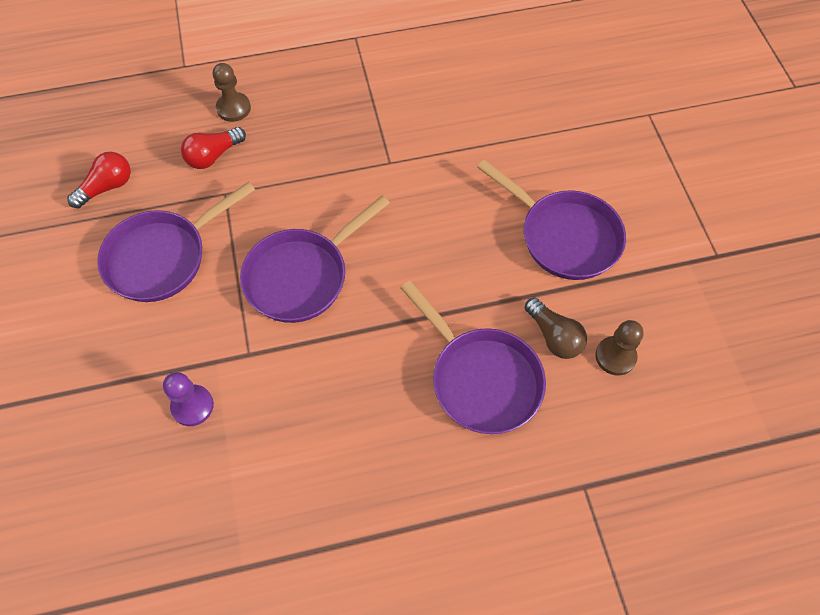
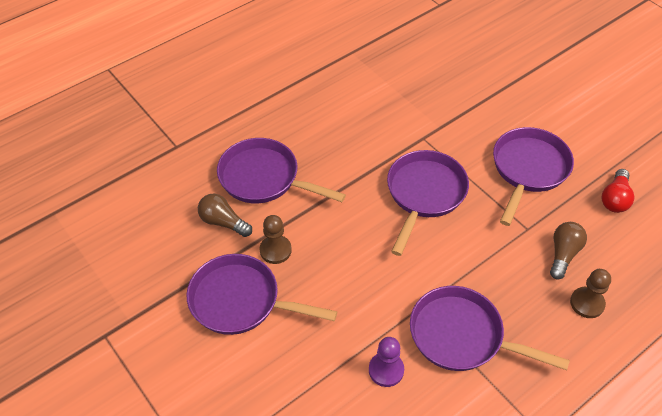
camera: 155 degrees right, 10 degrees down
(192, 406) = (434, 102): purple pawn -> purple pawn (386, 370)
(213, 156) = (563, 254): red light bulb -> brown light bulb
(366, 125) = (462, 336): none -> purple pan
(615, 356) = (174, 225): brown pawn -> brown pawn (275, 250)

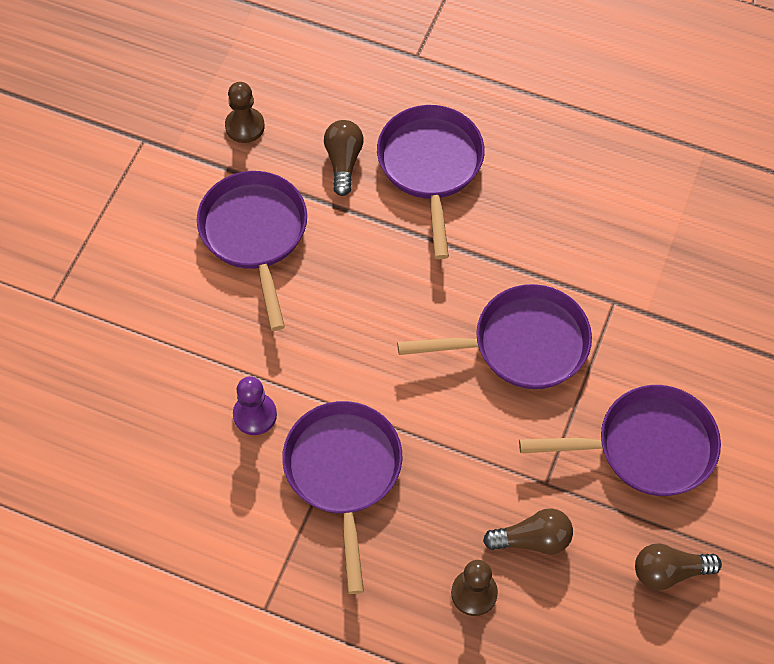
camera: 60 degrees right, 10 degrees up
(275, 250) = (339, 232): brown pawn -> brown pawn (245, 126)
(615, 199) = (669, 572): red light bulb -> brown light bulb

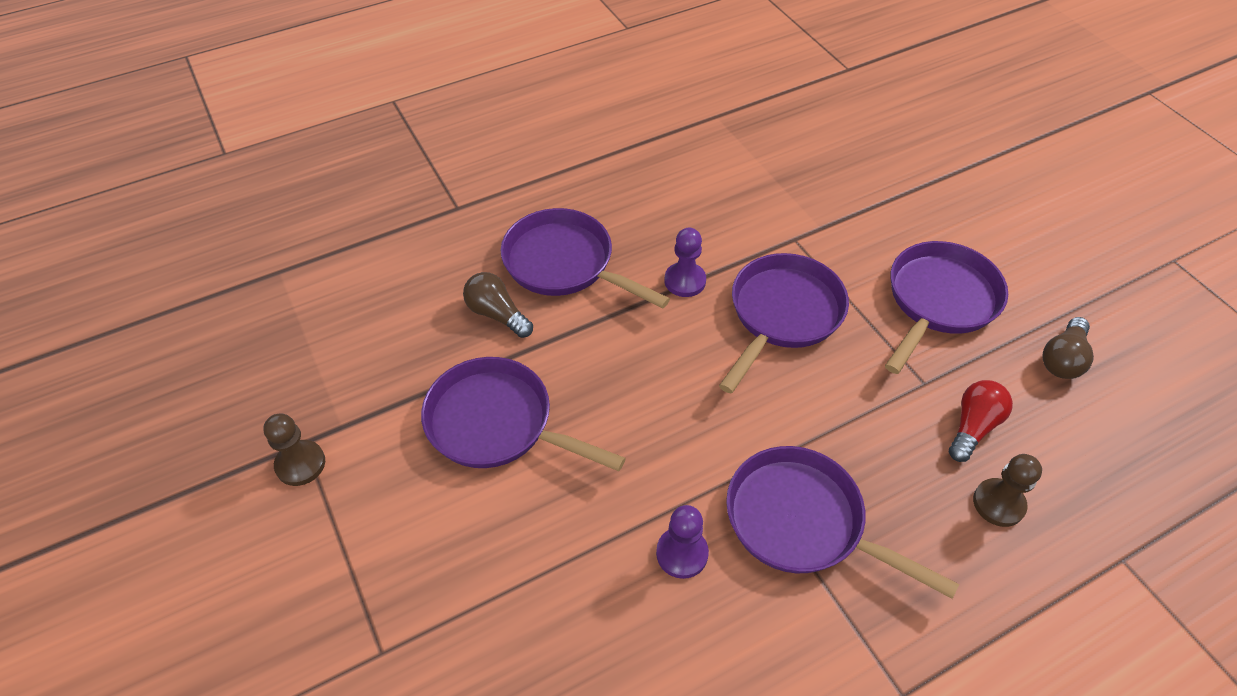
camera: 50 degrees left, 10 degrees down
(245, 126) = (384, 357): brown pawn -> brown pawn (300, 464)
(492, 256) = (685, 281): none -> purple pawn
(532, 540) = (973, 427): brown light bulb -> red light bulb

